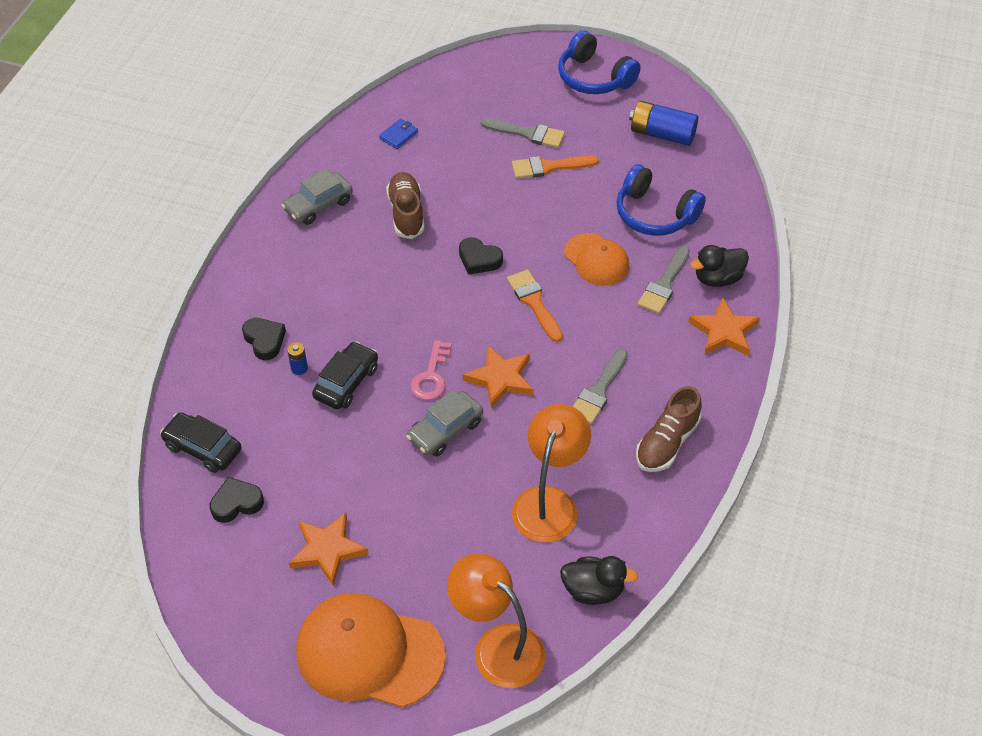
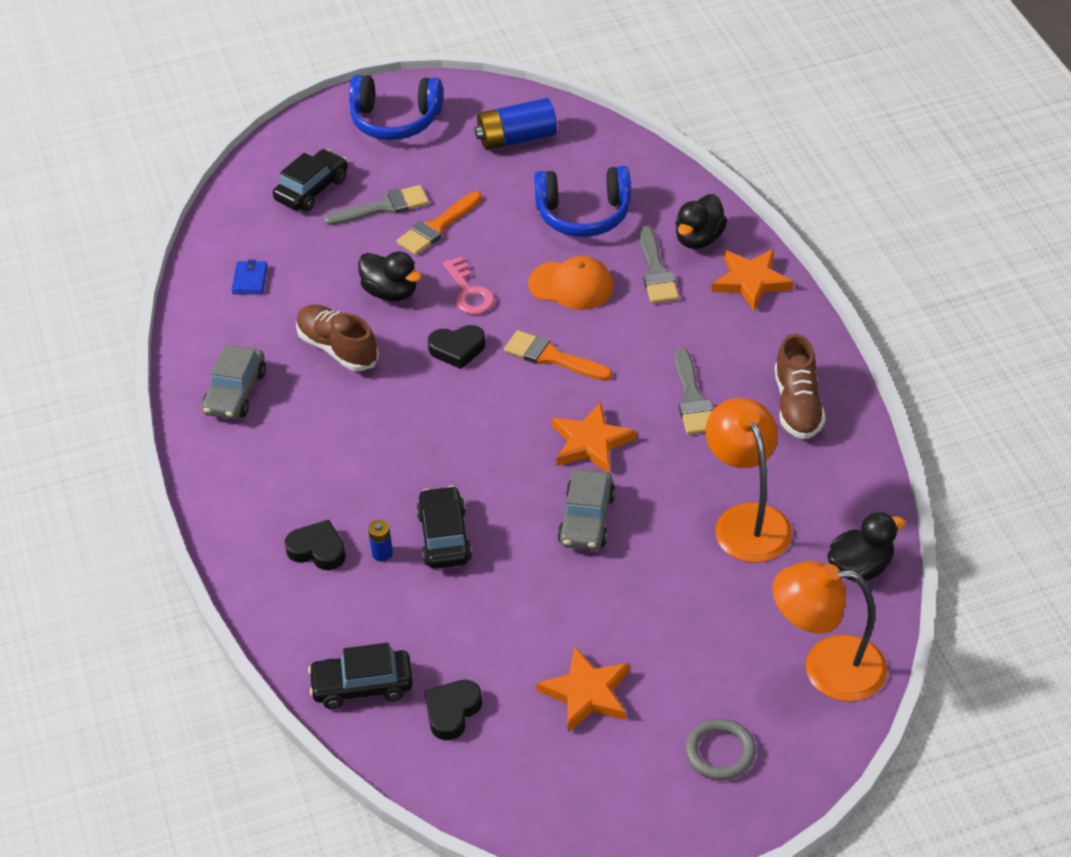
camera: 35 degrees left, 5 degrees down
(369, 653) = (720, 752): orange cap -> grey ring
(431, 376) = (522, 480): pink key -> pink key (469, 292)
(475, 195) = (390, 292): none -> black duck
(495, 96) = (312, 189): none -> black car

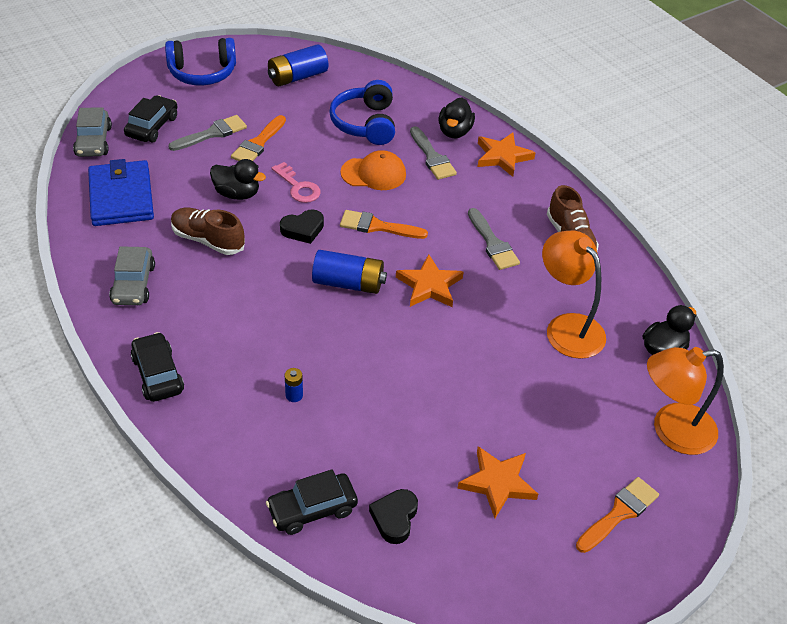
camera: 20 degrees left, 0 degrees up
(250, 280) = (121, 197): blue wallet -> blue wallet, size x2.39
(318, 550) = (239, 401): black heart -> none
(444, 537) = (340, 374): black car -> black car (158, 374)
(491, 426) = (348, 283): none -> blue battery
(584, 214) = (365, 123): blue headphones -> blue headphones turned 105 degrees clockwise
(586, 519) = (447, 344): grey car -> grey car (93, 141)
(720, 752) = (619, 513): grey ring -> orange brush

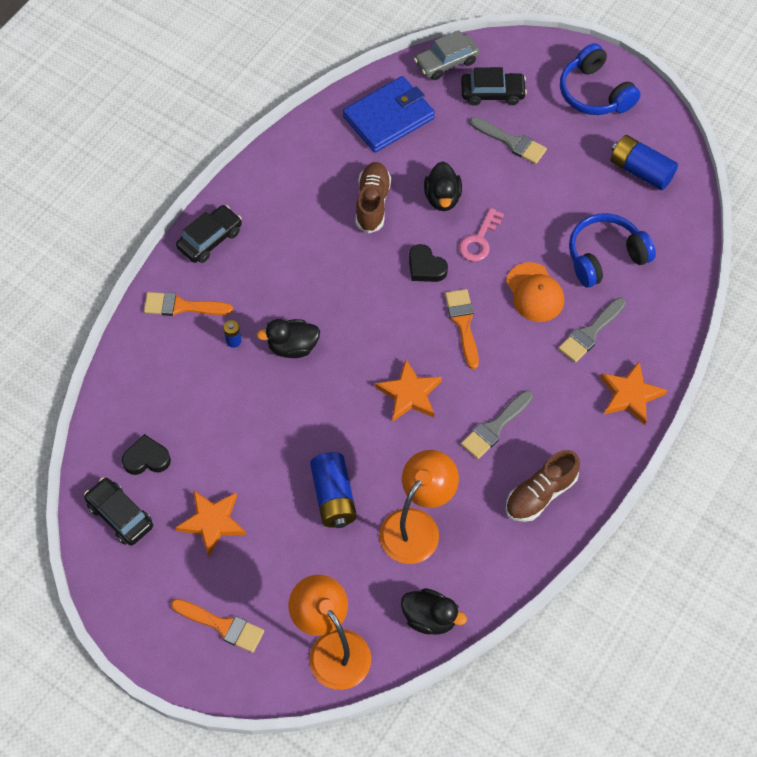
camera: 70 degrees right, 15 degrees up
(133, 284) = (294, 176): grey car -> none
(258, 143) = (520, 183): orange brush -> orange brush (182, 306)
(312, 509) = (131, 399): black car -> black car (120, 515)
(348, 283) = (378, 329): blue battery -> blue battery (333, 497)
(454, 131) = (643, 338): black duck -> black duck (292, 347)

